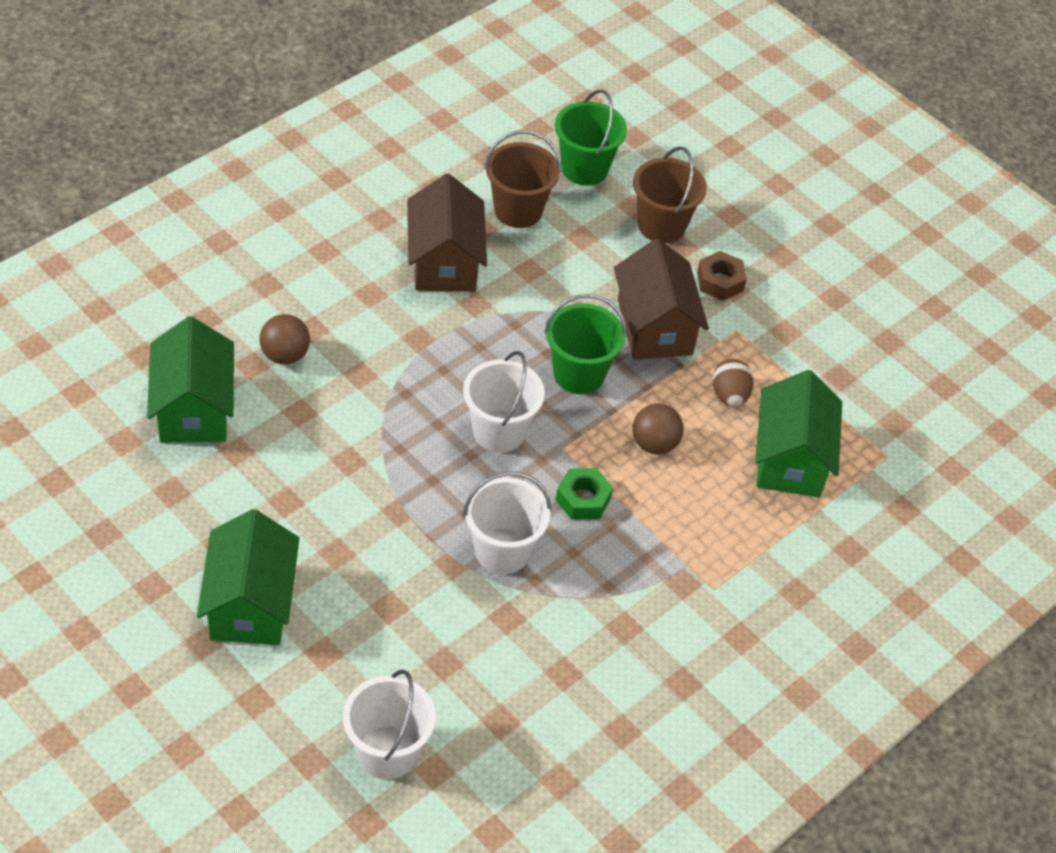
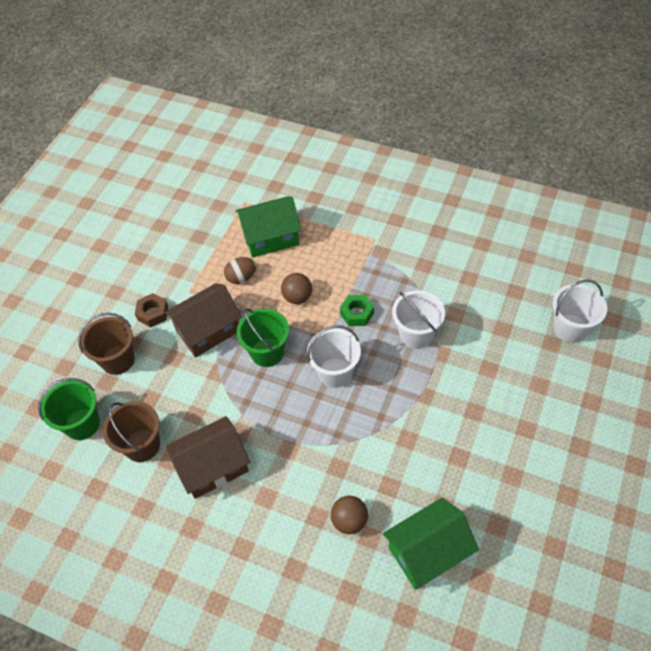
camera: 105 degrees left, 5 degrees up
(250, 604) = (539, 436): green house -> none

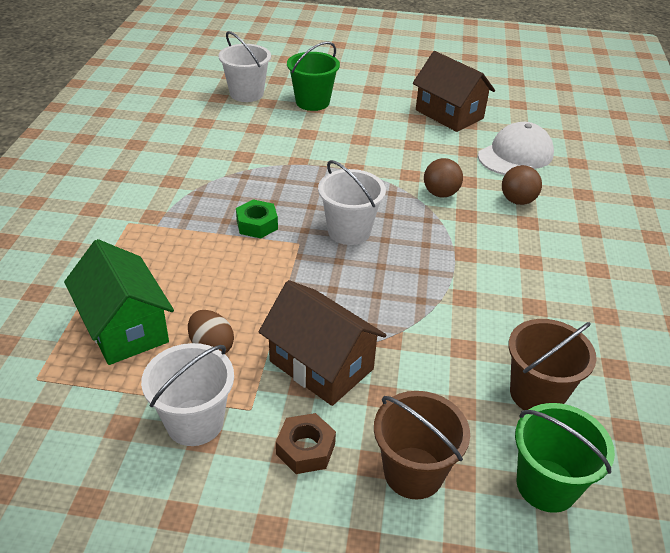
camera: 110 degrees left, 15 degrees down
(213, 466) = (523, 312): brown house -> brown house (449, 114)
(267, 352) = (339, 294): green bucket -> green bucket (312, 102)
(297, 297) = (240, 280): brown ball -> brown ball (440, 193)
(416, 334) = (277, 179): white bucket -> white bucket (195, 422)
(428, 552) = (515, 155): green house -> white cap

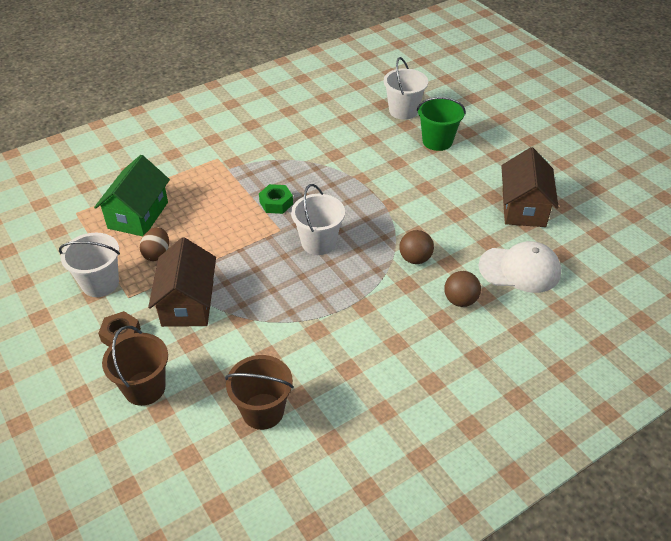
camera: 50 degrees right, 5 degrees up
(546, 485) = (189, 453): green bucket -> none

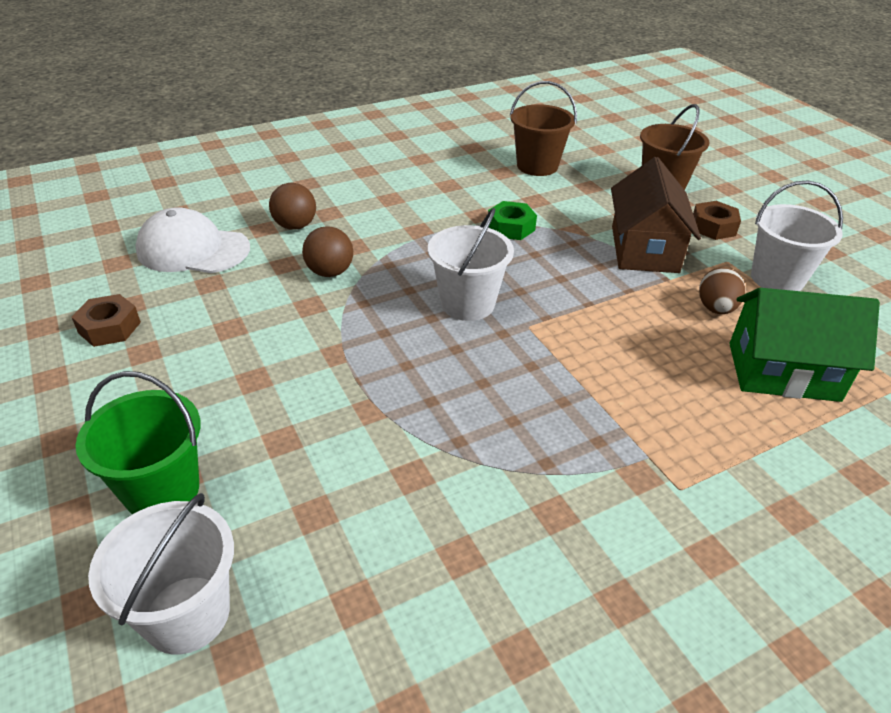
camera: 175 degrees left, 5 degrees down
(138, 215) = (783, 371): green house -> green house turned 75 degrees clockwise
(276, 203) = (538, 372): green nut -> green nut (511, 227)
(523, 208) = (109, 327): brown house -> brown nut

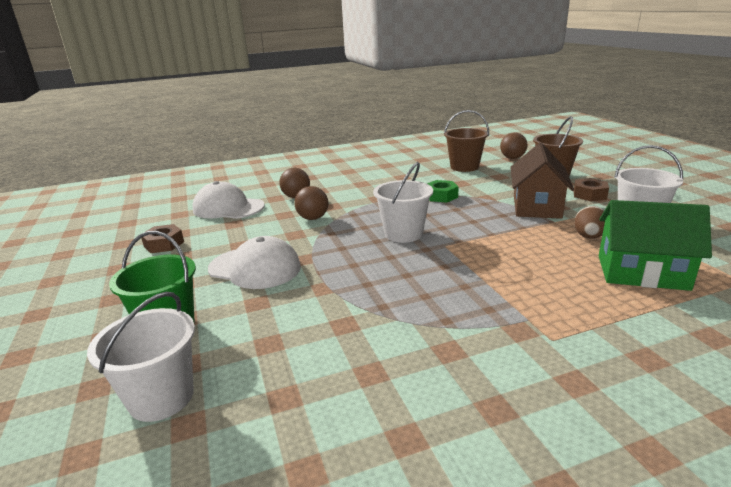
camera: 10 degrees right, 15 degrees down
(264, 374) = (255, 268): none -> white cap
(603, 148) = (512, 158): none -> brown ball

